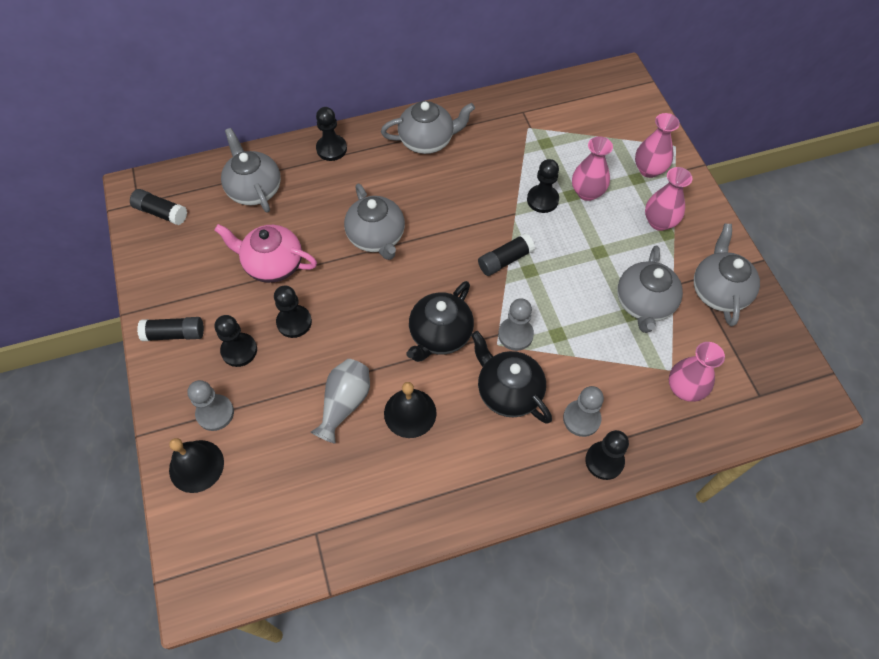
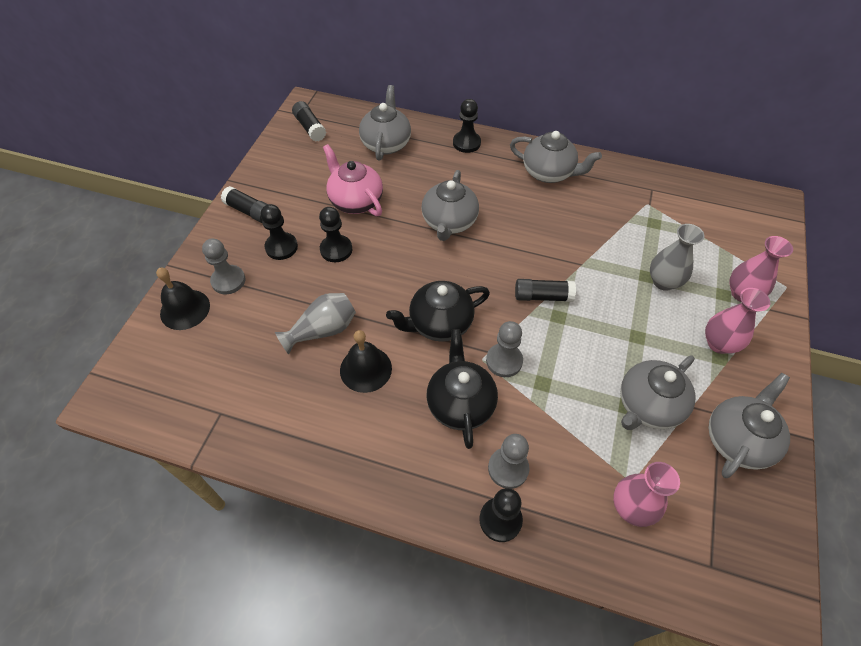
camera: 35 degrees right, 5 degrees down
(542, 200) = (615, 266): black pawn -> none
(587, 192) = (663, 281): pink vase -> grey vase

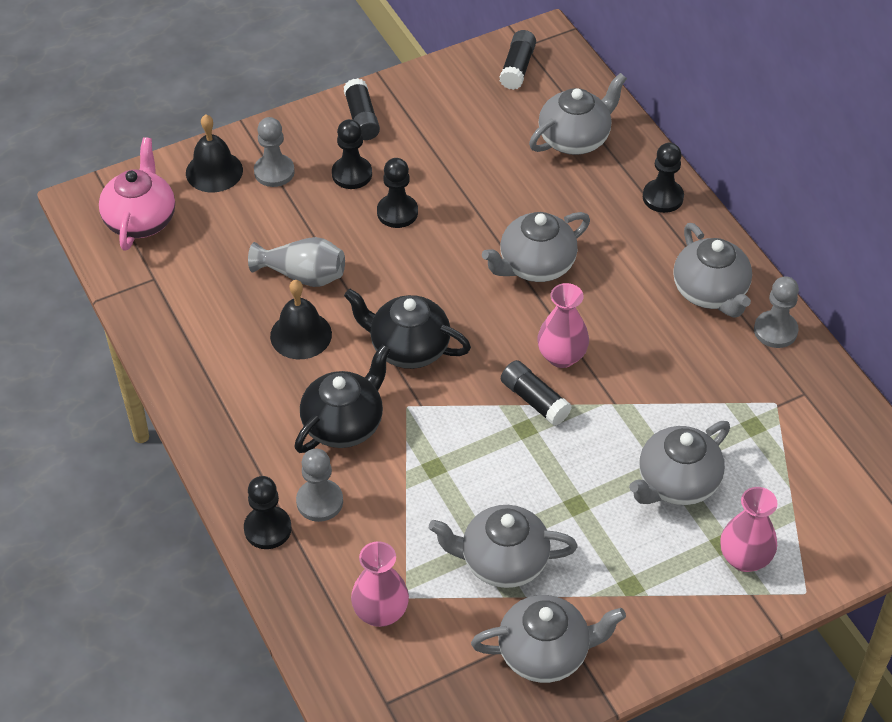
camera: 45 degrees right, 5 degrees down
(355, 201) = (471, 178): pink teapot -> pink teapot (141, 220)
(504, 361) = (424, 423): grey pawn -> grey pawn (775, 331)
(663, 281) = (676, 483): grey vase -> grey teapot
(719, 343) = (648, 575): pink vase -> pink vase (561, 356)

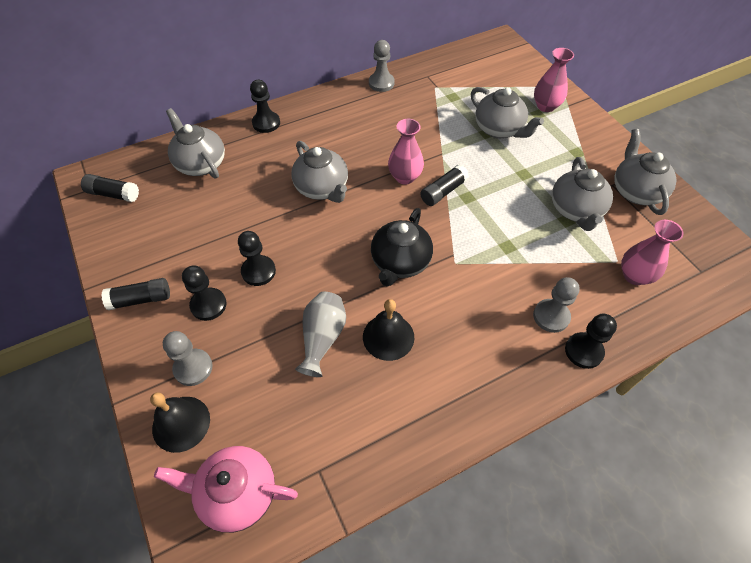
camera: 90 degrees left, 5 degrees up
(344, 424) = (476, 302): black teapot -> none
(710, 292) = (351, 107): grey teapot -> none

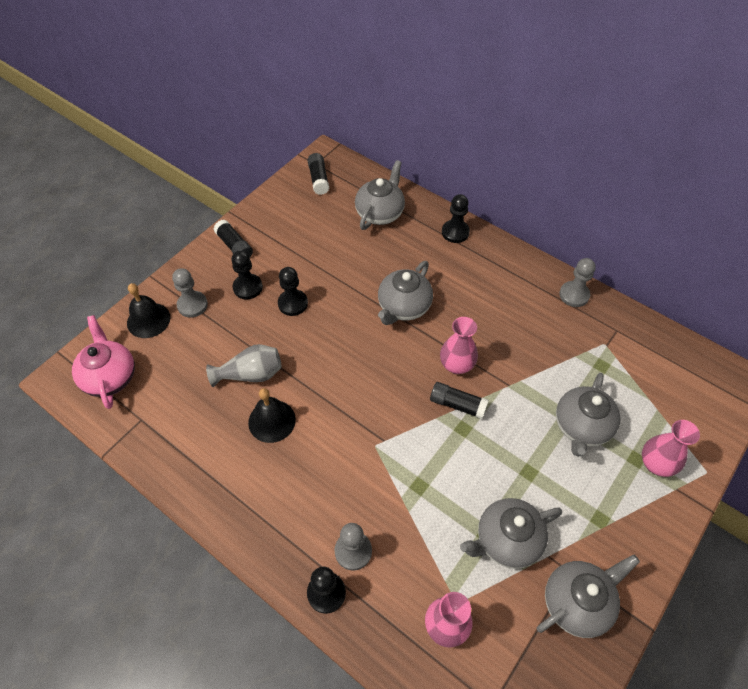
camera: 65 degrees right, 0 degrees up
(400, 263) = (352, 400): black teapot -> none

